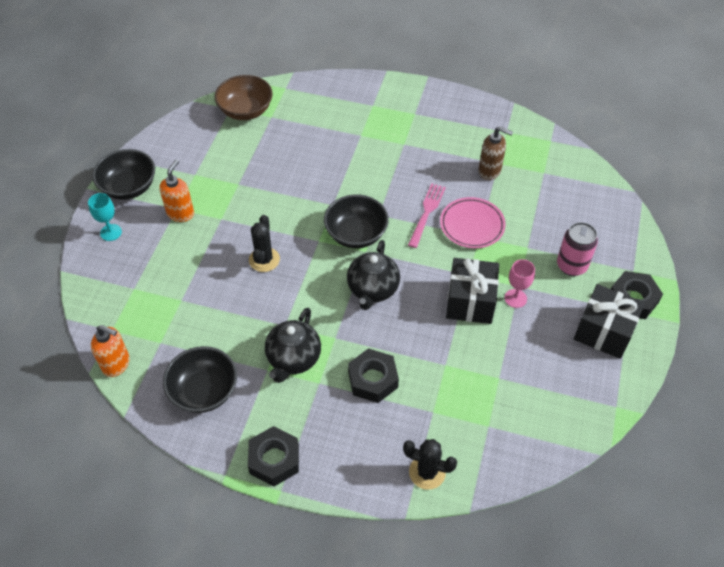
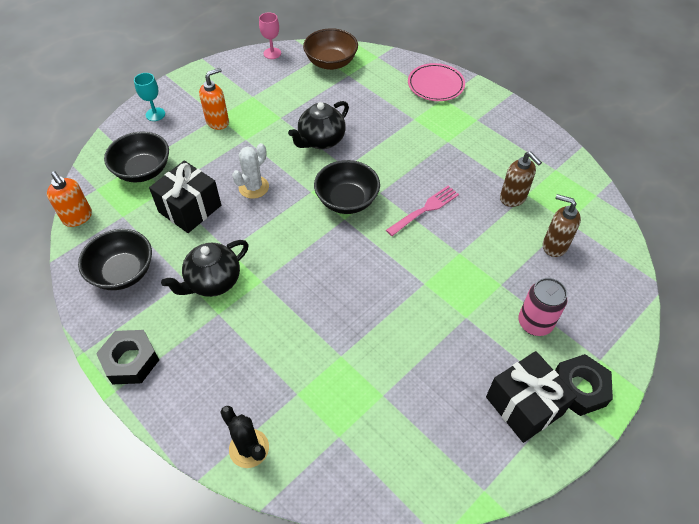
camera: 30 degrees right, 0 degrees up
(129, 187) = (195, 86): black bowl -> black bowl (143, 170)
(264, 260) = (253, 187): black cactus -> white cactus
(372, 290) = (325, 255): black teapot -> black teapot (321, 141)
(373, 379) = (265, 335): black nut -> none
(470, 301) = (407, 308): black gift -> black gift (190, 209)
(472, 225) = (460, 239): pink plate -> pink plate (436, 85)
(515, 298) = (454, 327): pink goblet -> pink goblet (272, 53)
(546, 197) = (554, 245): none -> brown soap dispenser

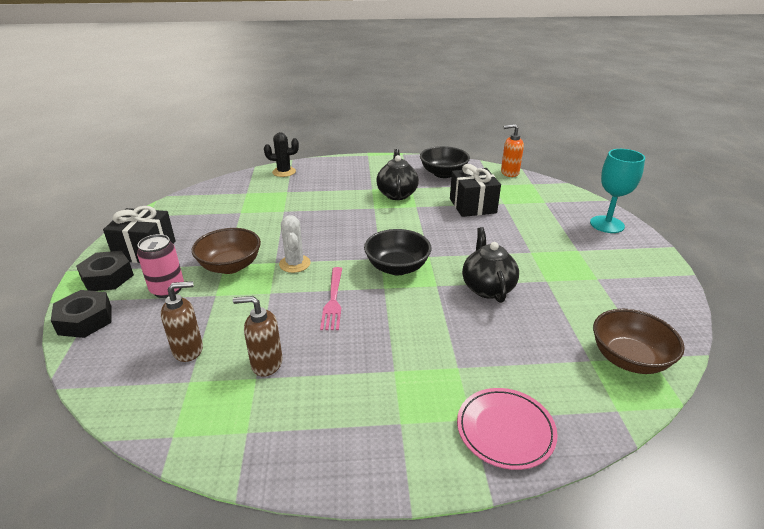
camera: 130 degrees right, 20 degrees down
(131, 361) = (379, 161): black nut -> black nut (85, 320)
(143, 170) = (535, 202): black bowl -> none
(155, 114) = (607, 224): turquoise goblet -> turquoise goblet, size x1.68
(218, 122) = (569, 247): orange soap dispenser -> none
(253, 187) = (465, 234): white cactus -> white cactus (295, 264)
(272, 53) = (679, 322): pink goblet -> none
(463, 310) = (230, 266): none -> brown bowl

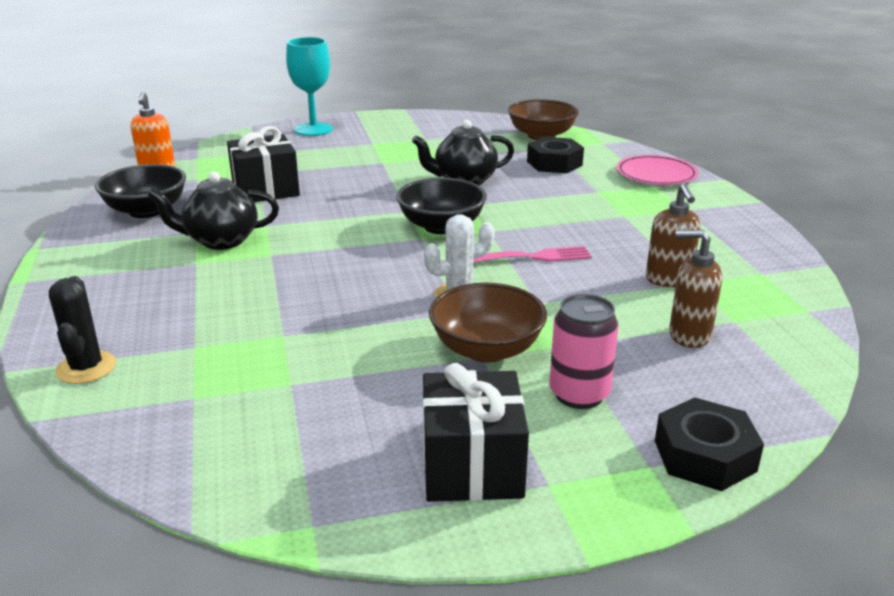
camera: 100 degrees left, 5 degrees down
(107, 277) = (581, 482): black nut -> black nut (554, 163)
(188, 350) = (688, 335): brown soap dispenser -> brown soap dispenser turned 45 degrees counterclockwise

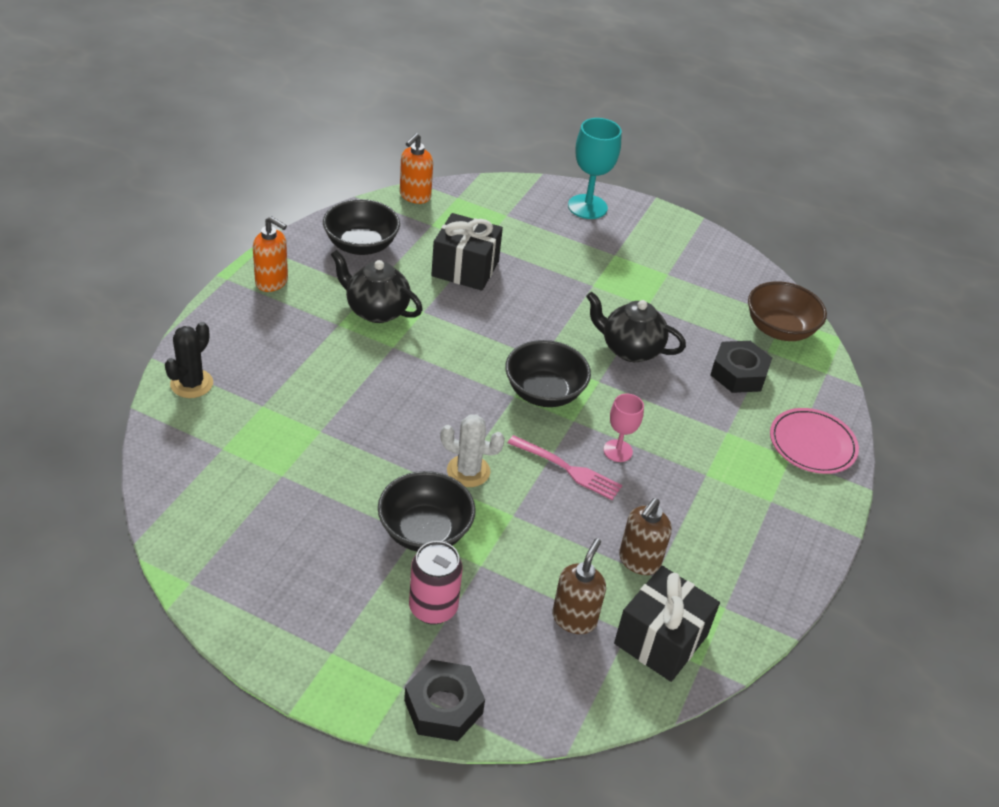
camera: 35 degrees right, 15 degrees up
(83, 264) = (272, 282): none -> orange soap dispenser
(472, 466) = (307, 609): black gift -> black gift (661, 639)
(486, 349) = (425, 531): brown bowl -> black bowl
(548, 232) = (617, 451): none -> pink goblet
(688, 335) = (574, 618): brown soap dispenser -> brown soap dispenser turned 60 degrees clockwise

